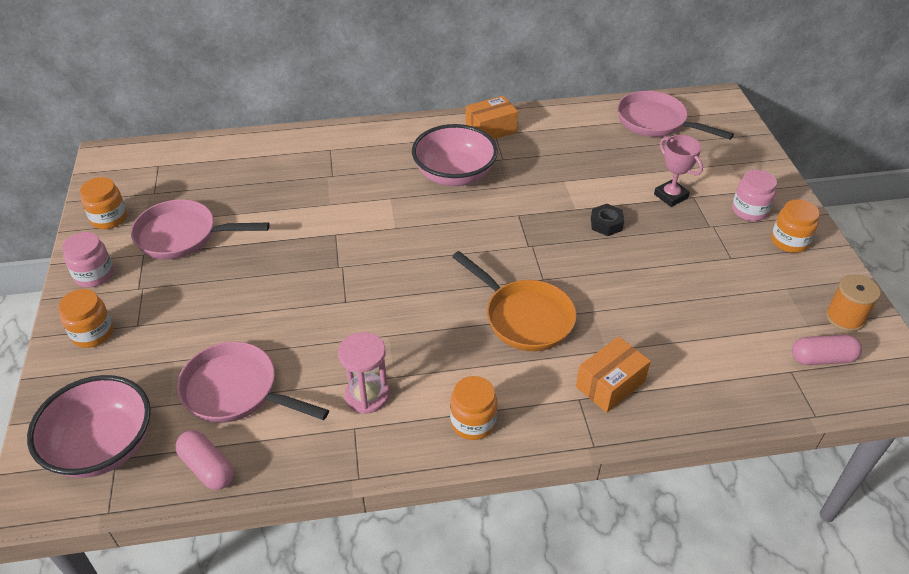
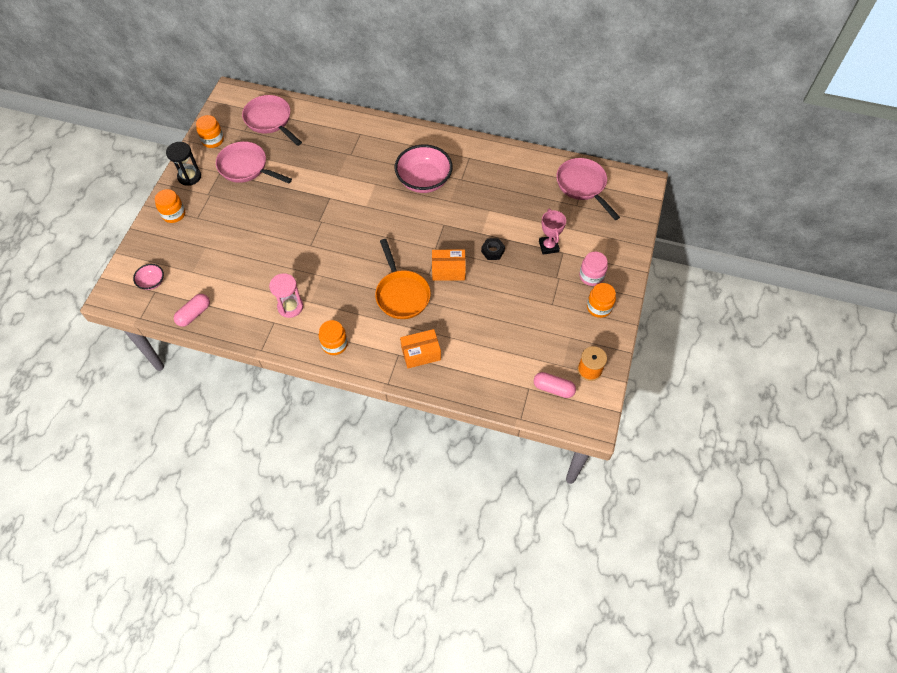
camera: 25 degrees right, 15 degrees up
(94, 275) = (189, 176): pink jar -> black hourglass
(103, 446) = (152, 282): pink bowl -> pink bowl, size x0.48
(207, 468) = (194, 314): pink capsule -> pink capsule turned 60 degrees clockwise
(236, 391) = (227, 277): pink pan -> pink pan (270, 120)
(490, 130) = (469, 153): orange box -> orange box (448, 270)

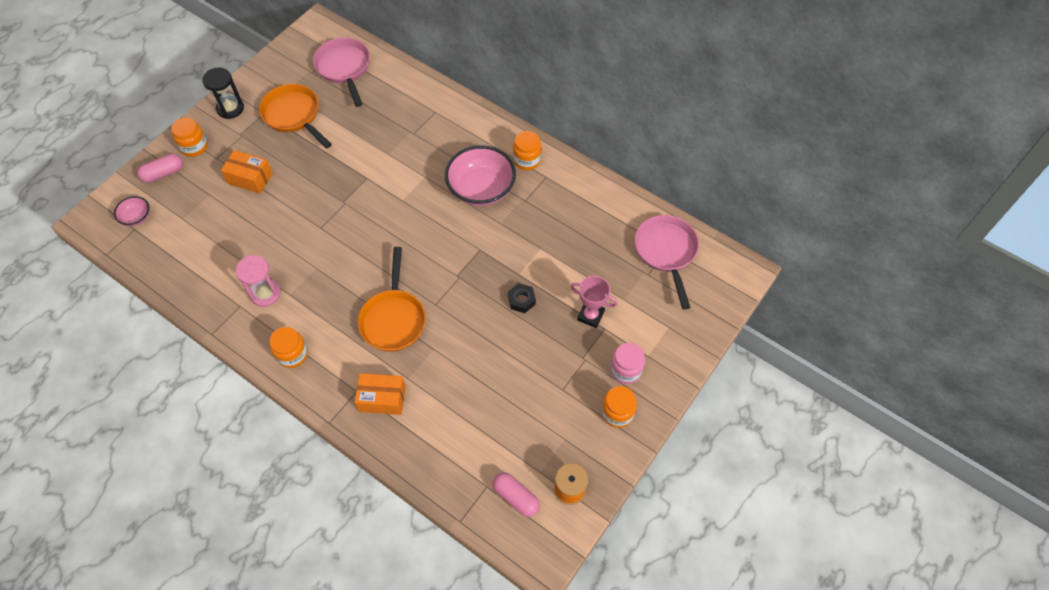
camera: 20 degrees right, 0 degrees up
(194, 314) = (162, 268): pink capsule -> pink capsule (163, 173)
(213, 140) = (273, 74): orange jar -> orange jar (527, 160)
(246, 167) = (294, 115): pink pan -> orange pan
(448, 270) = (459, 307): orange box -> orange box (250, 178)
(548, 246) = (590, 315): pink trophy -> pink trophy turned 75 degrees counterclockwise

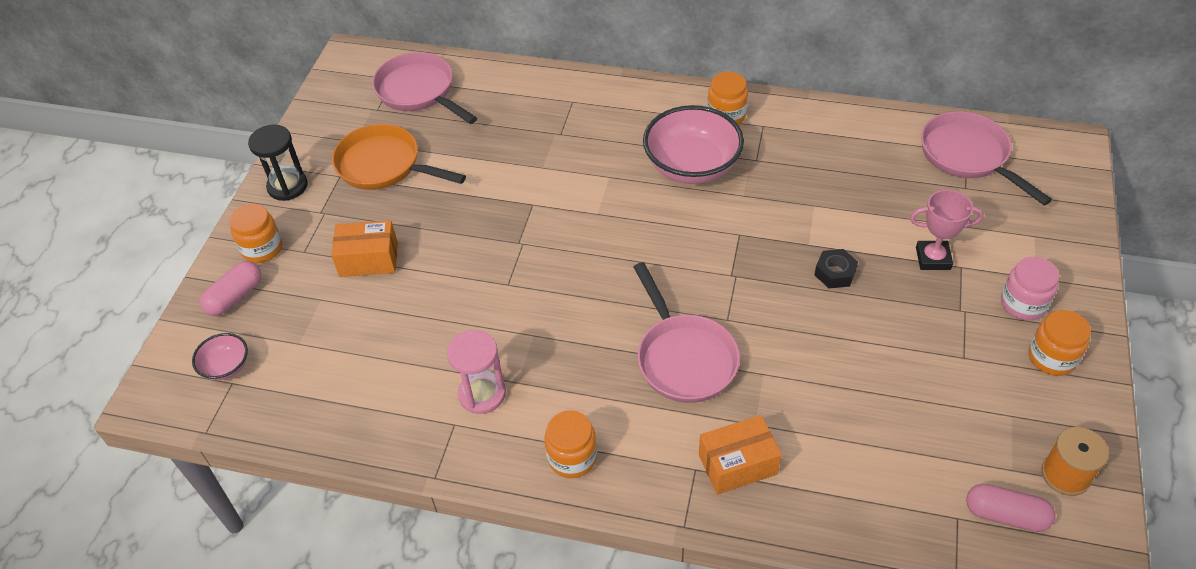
camera: 20 degrees left, 10 degrees down
(393, 319) = (684, 358): orange pan -> pink pan

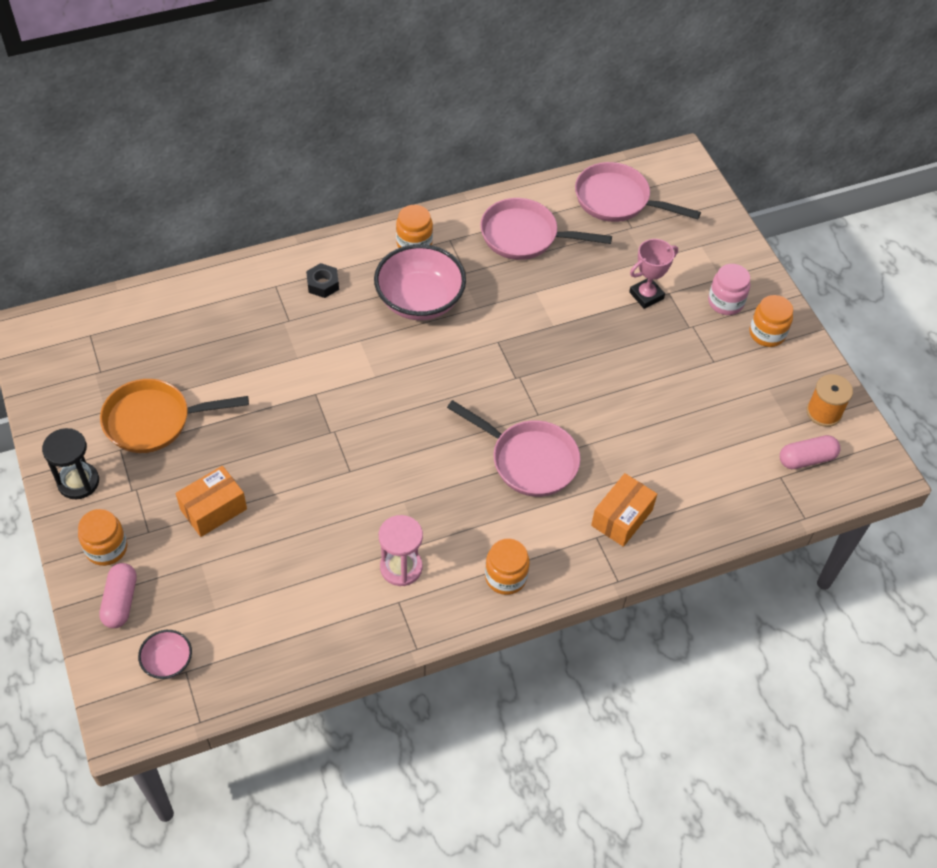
camera: 40 degrees left, 5 degrees up
(419, 92) = (126, 337): pink pan -> pink pan (524, 236)
(835, 273) = (587, 340): black nut -> black nut (323, 284)

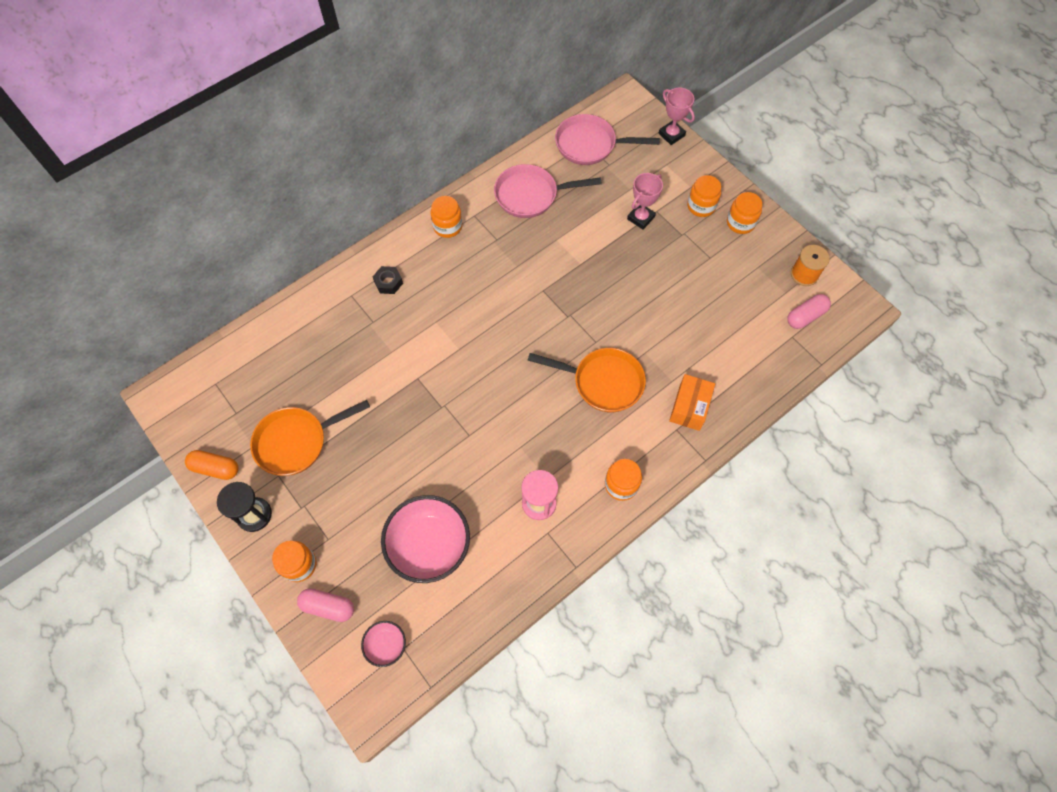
camera: 15 degrees left, 10 degrees up
(56, 421) = (215, 468): none -> orange capsule
(120, 601) = (328, 607): pink capsule -> pink capsule turned 60 degrees counterclockwise
(213, 509) = (373, 502): orange box -> none
(419, 300) = (470, 274): pink bowl -> pink bowl (429, 545)
(529, 460) = (603, 382): pink pan -> orange pan
(720, 214) = (671, 135): none -> pink trophy
(725, 302) = (701, 206): pink jar -> orange jar

